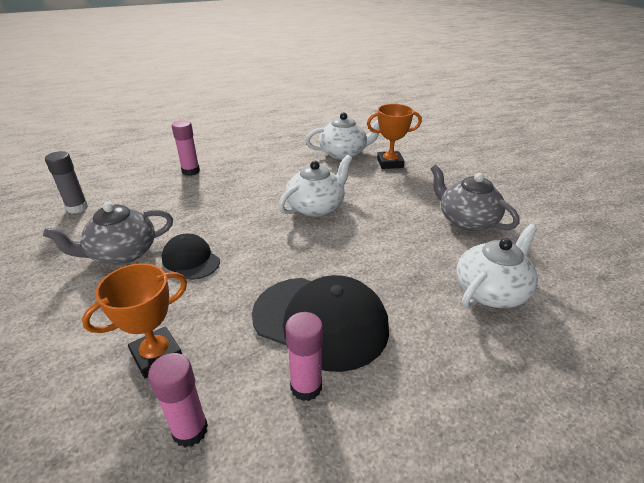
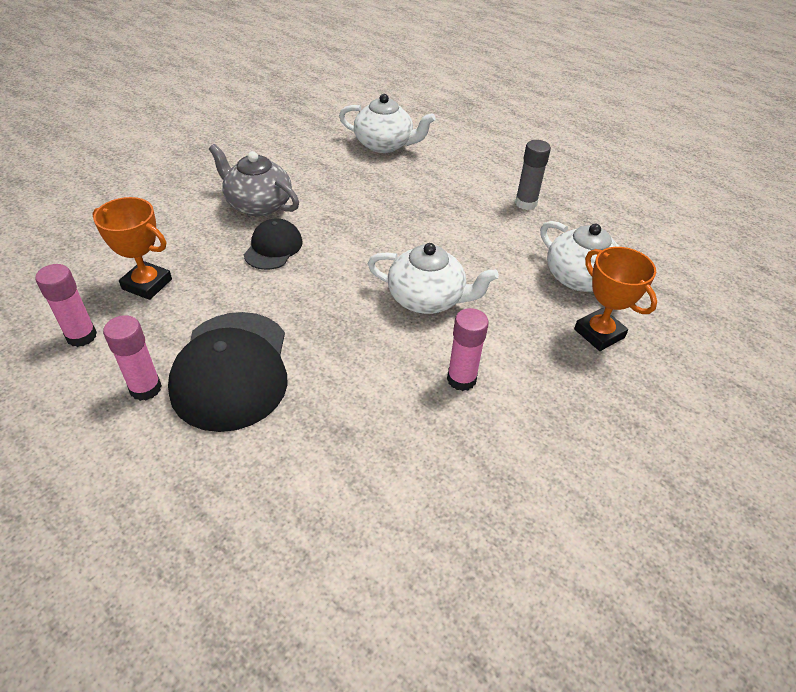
camera: 60 degrees right, 10 degrees up
(77, 208) = (305, 147): grey glue stick -> grey glue stick (526, 203)
(191, 171) = (421, 179): pink glue stick -> pink glue stick (461, 379)
(466, 220) = (510, 457): grey teapot -> none
(491, 291) = (360, 513): white teapot -> white teapot (384, 145)

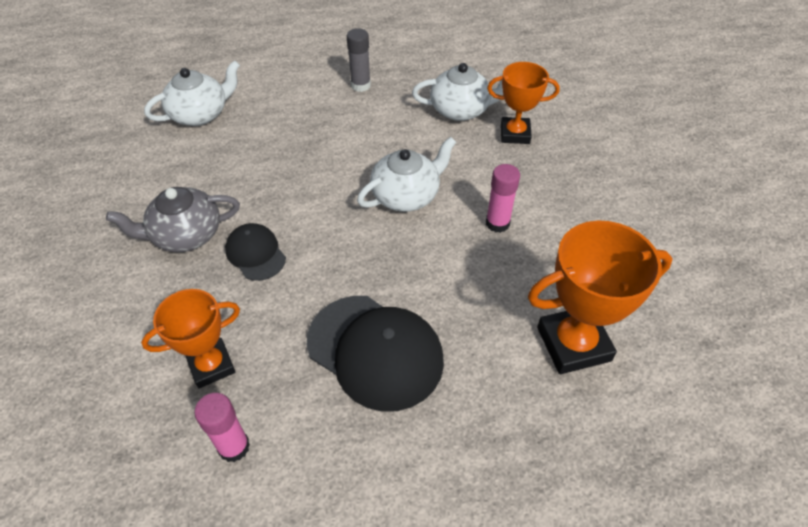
camera: 50 degrees left, 5 degrees up
(145, 388) = (345, 422): pink glue stick -> none
(360, 519) = (573, 344): none -> orange trophy

